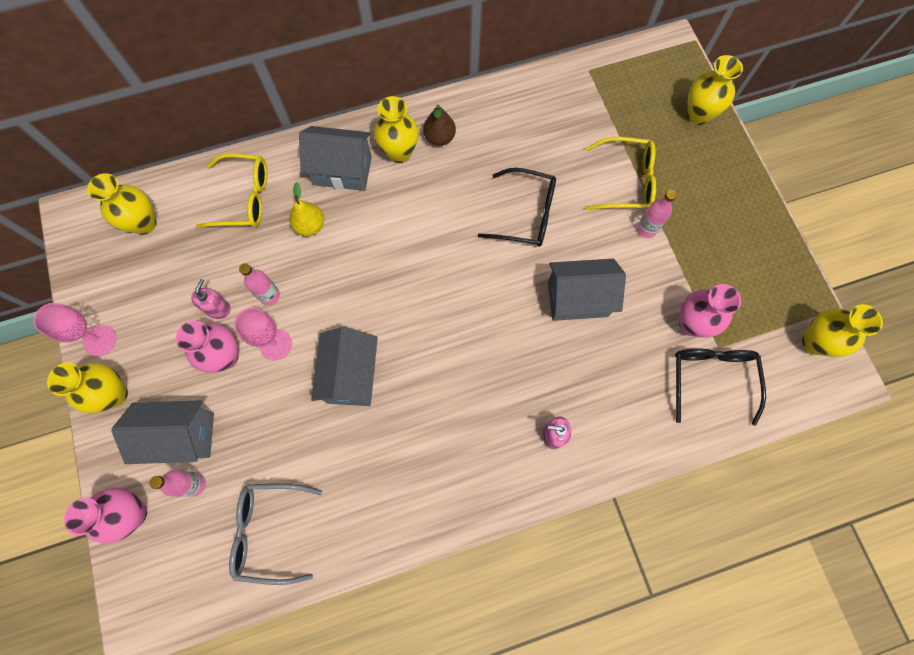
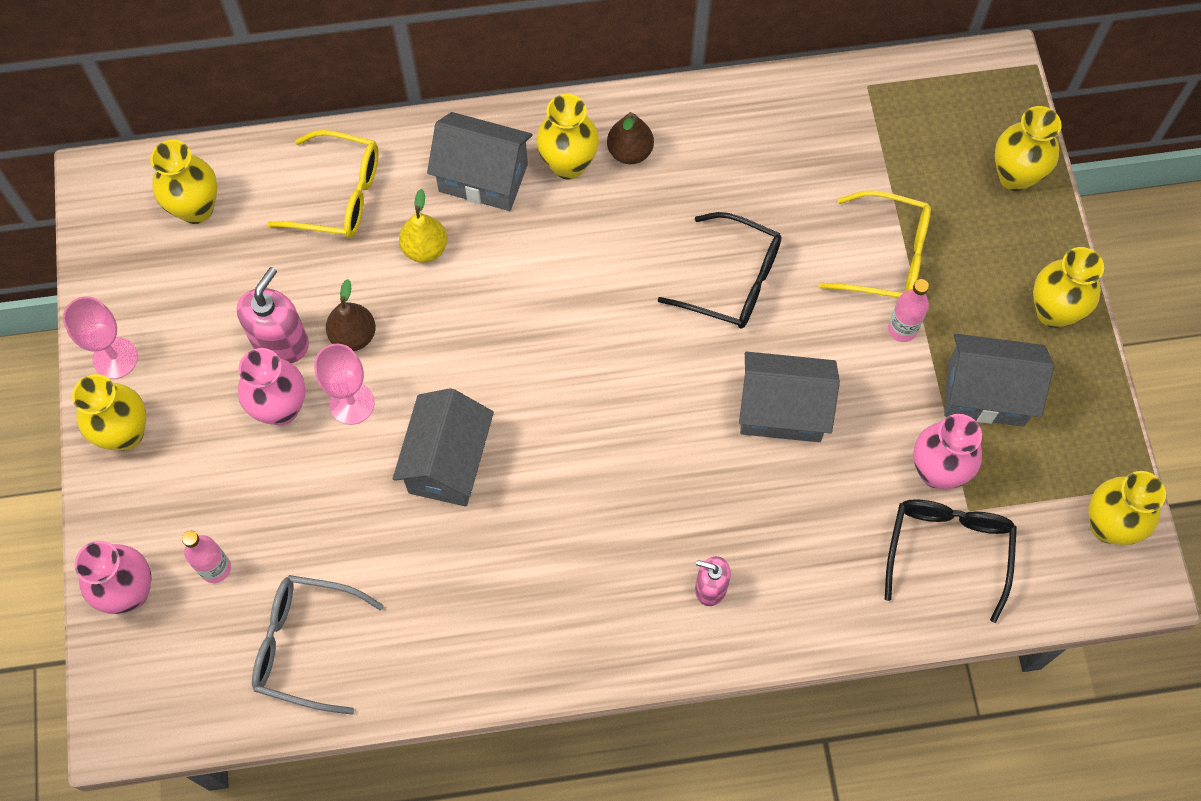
camera: 10 degrees right, 5 degrees down
(182, 436) = (208, 503): grey house -> grey house (985, 394)
(218, 309) = (281, 342): pink soap dispenser -> pink soap dispenser, size x1.62
(269, 295) = (353, 336): pink bottle -> brown pear
(744, 201) = (1053, 311): none -> yellow vase

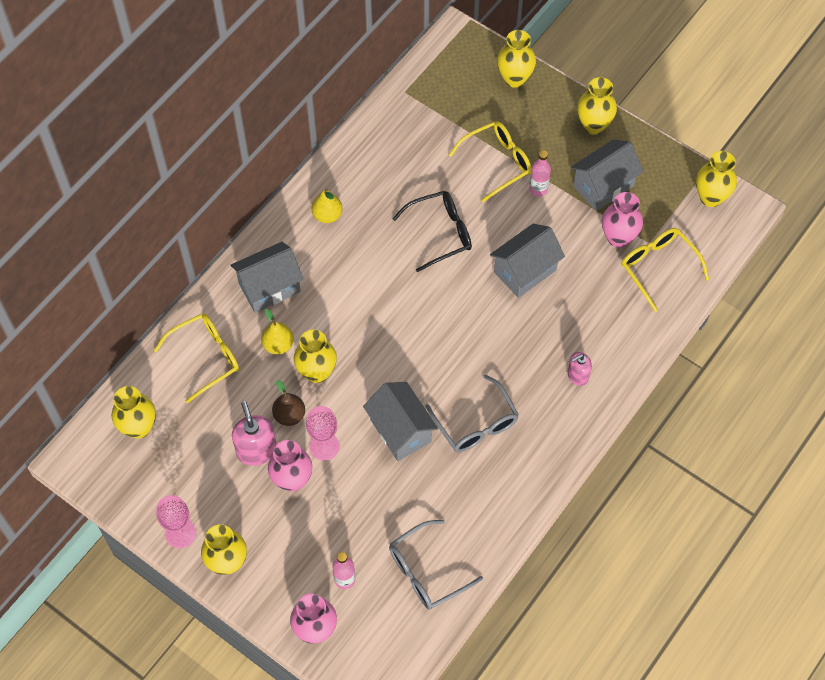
camera: 45 degrees left, 5 degrees down
(536, 533) = (476, 424): none -> grey glasses
(568, 164) = (304, 246): yellow vase -> yellow vase (317, 372)
(630, 152) = (327, 215): brown pear -> yellow pear
(948, 550) = (658, 267): black glasses -> yellow glasses

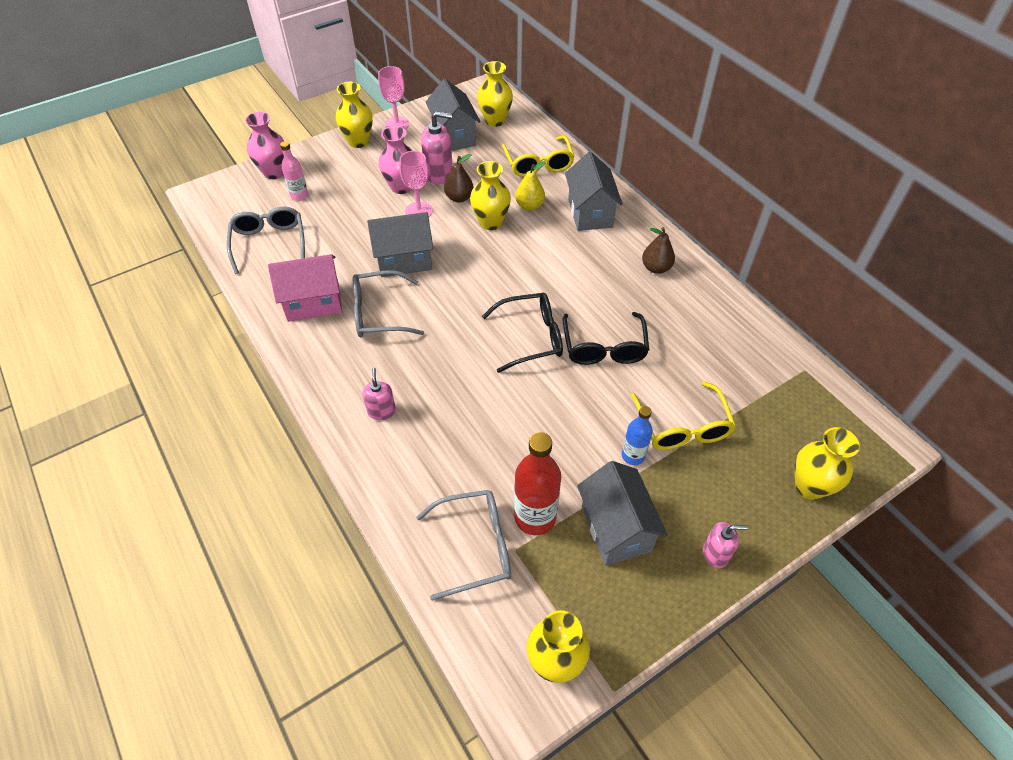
camera: 110 degrees right, 10 degrees down
(327, 215) = (656, 268): yellow pear -> brown pear
(452, 290) = (532, 337): none -> black glasses
(487, 487) = (313, 303): none -> pink house
(525, 271) = (528, 406): grey house -> grey house (454, 136)
(538, 189) = (633, 456): pink bottle -> blue bottle
(593, 125) = (715, 554): yellow vase -> pink soap dispenser
(618, 238) = (535, 517): pink vase -> red bottle
(658, 267) = (476, 546): yellow glasses -> grey glasses

